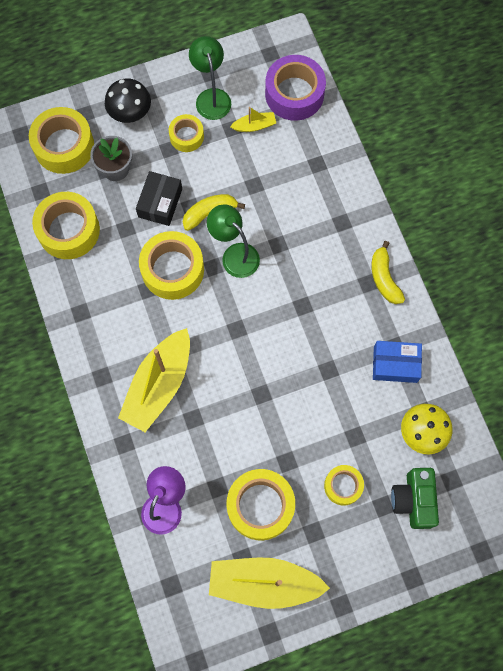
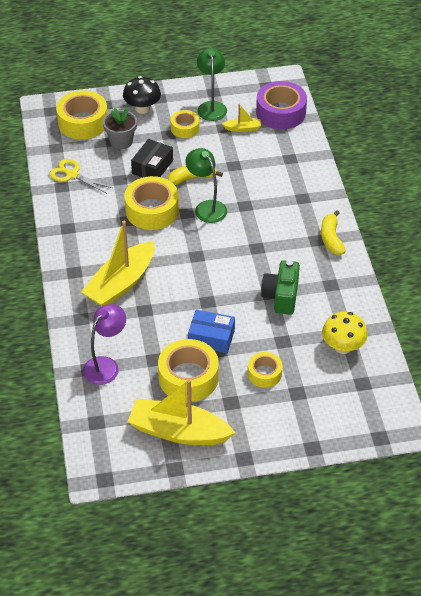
camera: 10 degrees right, 25 degrees down
(68, 230) = (72, 175): yellow tape -> yellow scissors
(395, 364) = (328, 297): blue box -> blue box (211, 337)
(413, 500) = (325, 392): green camera -> green camera (281, 296)

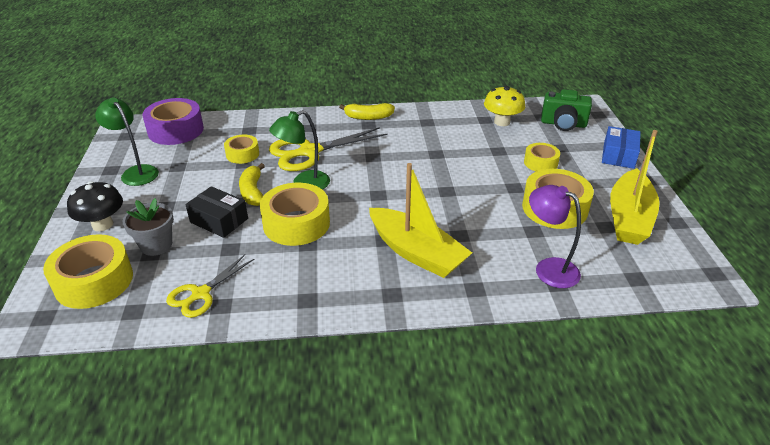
camera: 85 degrees left, 10 degrees down
(185, 128) = (162, 193): yellow tape -> yellow tape (242, 154)
(211, 106) = (136, 172): green lamp -> green lamp turned 45 degrees clockwise
(211, 337) = (497, 191): blue box -> blue box (618, 155)
(242, 128) = (186, 154): yellow boat -> none
(258, 204) = (310, 152): none -> yellow scissors
(281, 296) = (441, 147): green camera -> green camera (563, 124)

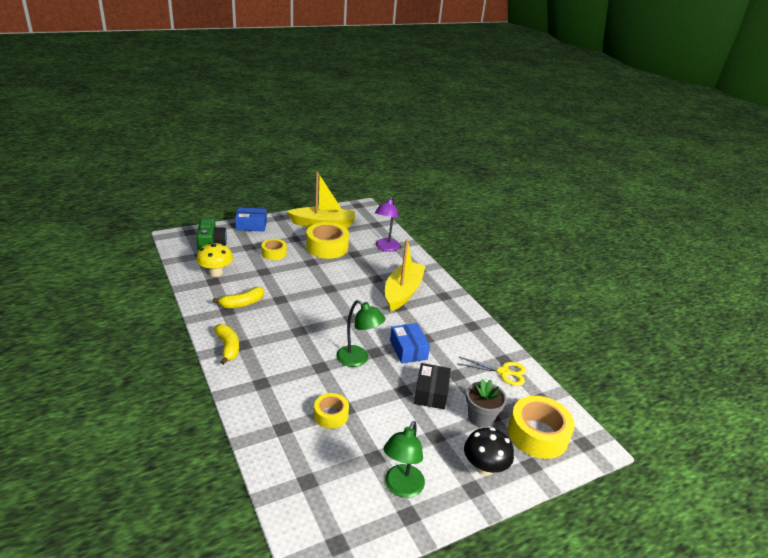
camera: 115 degrees left, 5 degrees down
(176, 130) = (306, 496): purple tape -> none
(253, 192) = (384, 386): yellow banana -> yellow banana (242, 303)
(296, 223) = (408, 349): yellow tape -> blue box
(310, 152) = (307, 370): yellow scissors -> none

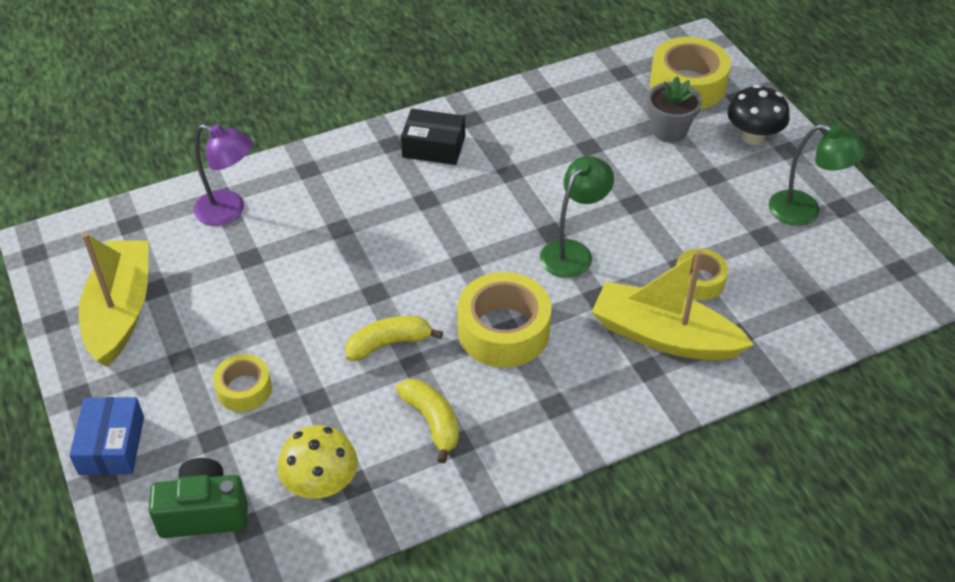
camera: 85 degrees left, 15 degrees up
(228, 347) = (566, 425): yellow banana -> yellow banana (389, 344)
(327, 247) = (222, 301): yellow tape -> yellow tape (503, 331)
(402, 292) = (383, 193): yellow boat -> yellow boat (664, 336)
(408, 349) = (540, 193): blue box -> none
(431, 393) = (632, 174): black box -> black box (433, 147)
(503, 372) = (576, 99): yellow scissors -> none

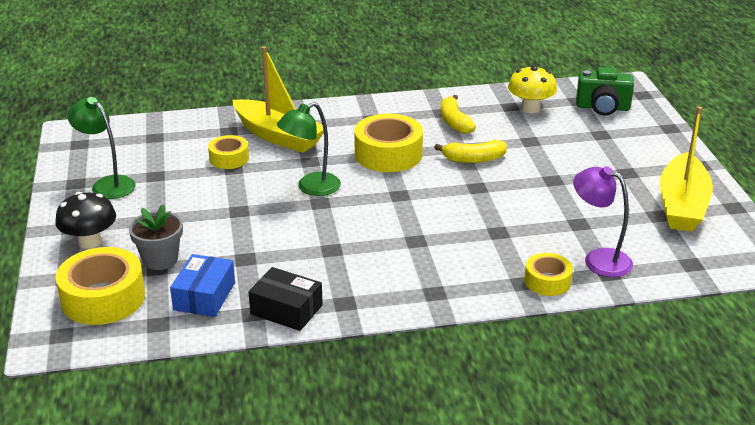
camera: 165 degrees left, 15 degrees down
(112, 445) = (668, 140): blue box -> blue box (204, 296)
(244, 389) = (580, 152): yellow tape -> yellow tape (547, 281)
(433, 147) = (393, 282): black box -> black box (286, 309)

